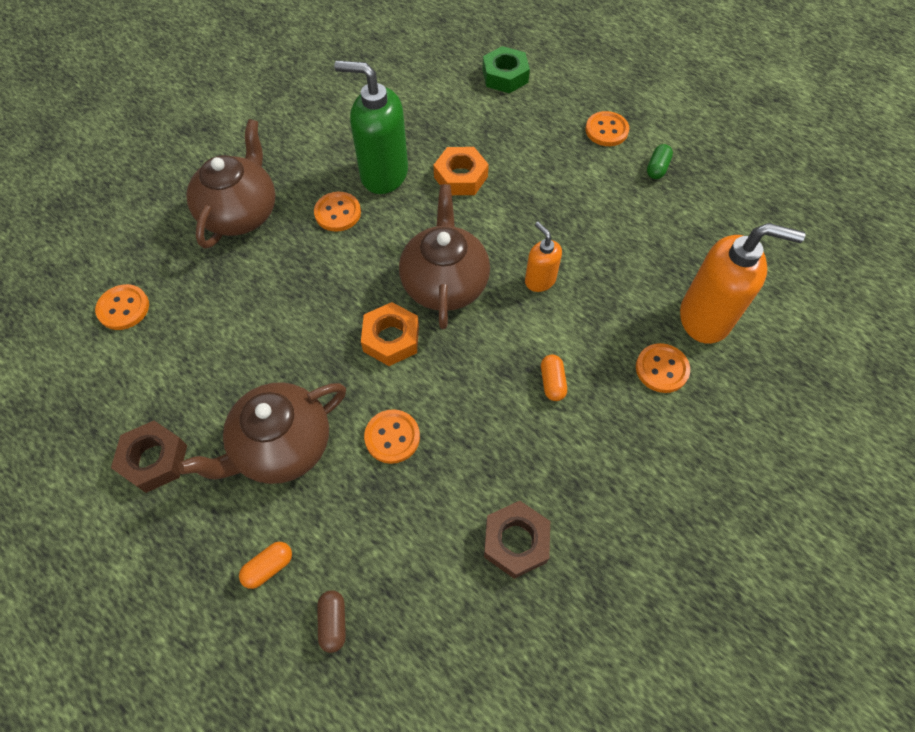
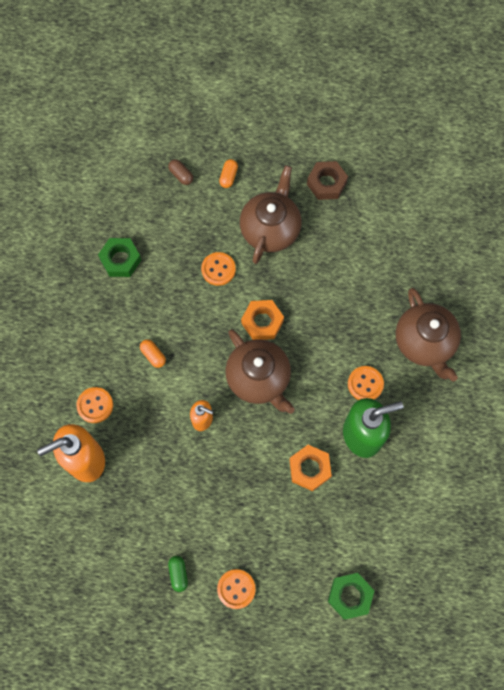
camera: 145 degrees right, 10 degrees up
(123, 308) = (426, 241): orange button -> none
(516, 541) = (120, 260): brown nut -> green nut

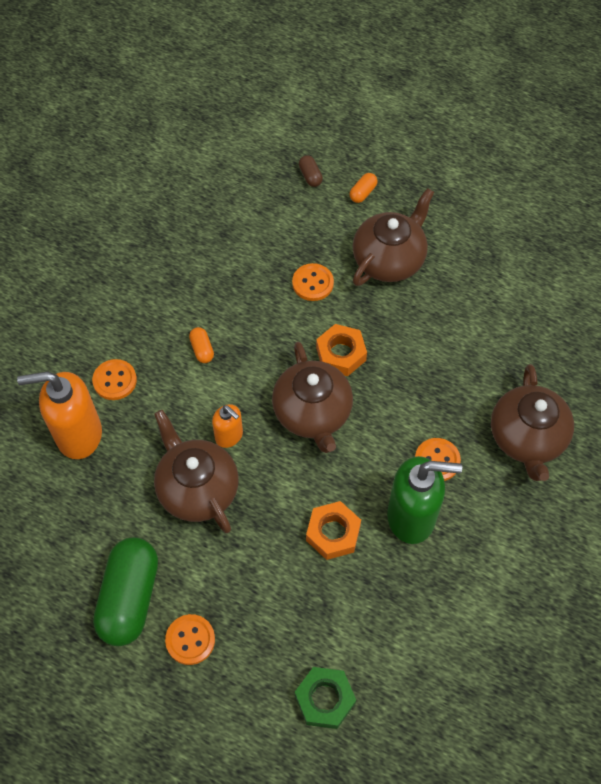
camera: 20 degrees right, 10 degrees down
(120, 260) = (208, 240): green nut -> none
(178, 574) = (130, 597): green capsule -> green capsule, size x2.41
(195, 470) = (197, 489): none -> brown teapot
(326, 183) = (473, 232): brown nut -> none

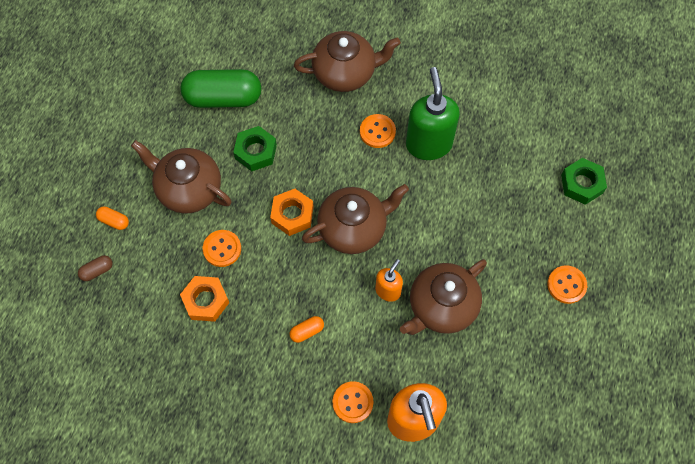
camera: 100 degrees left, 5 degrees up
(130, 597) = (546, 339): green capsule -> green capsule (223, 98)
(333, 533) = (455, 197): orange nut -> orange nut (206, 301)
(427, 328) = (256, 152): none -> green nut

